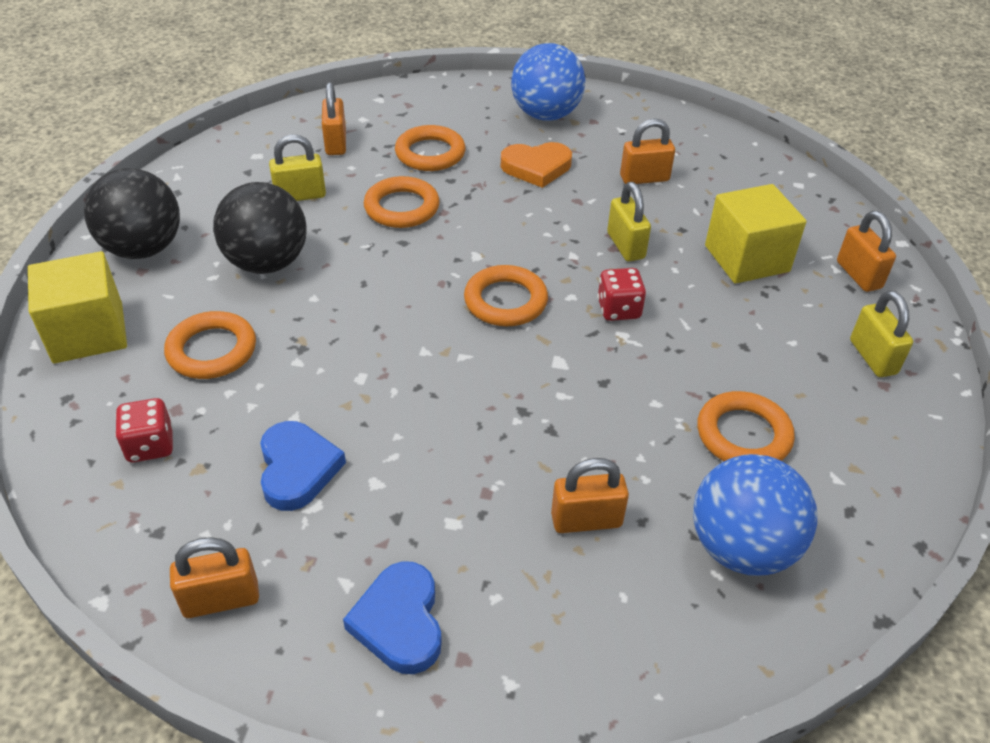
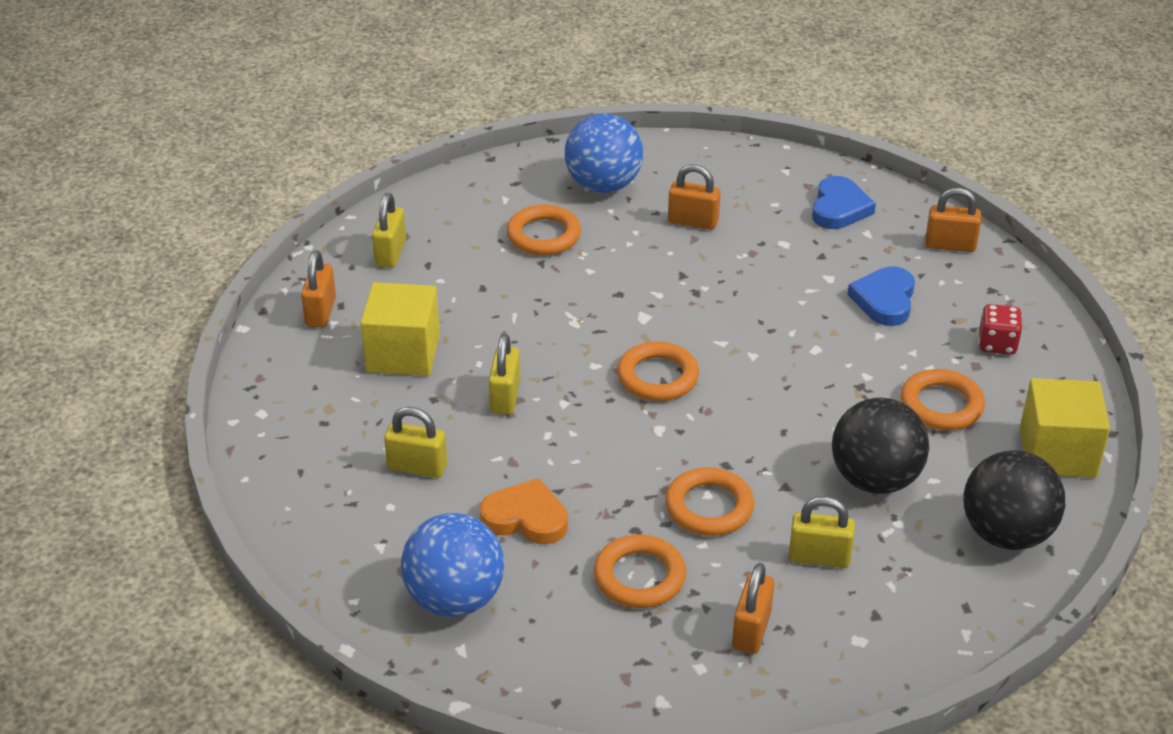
camera: 155 degrees left, 5 degrees down
(618, 309) = (561, 342): red dice -> none
(644, 178) = (417, 467): orange padlock -> yellow padlock

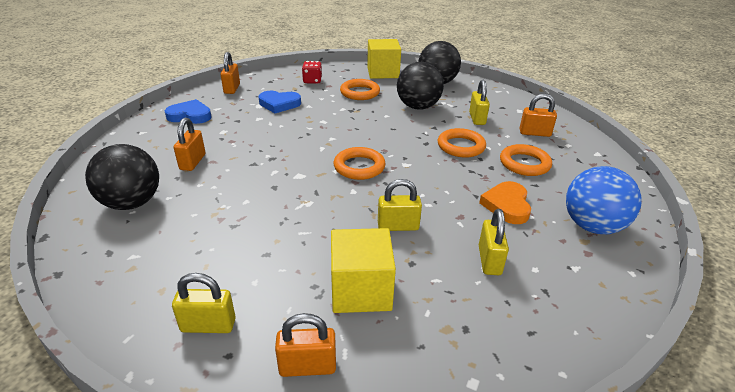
camera: 100 degrees left, 5 degrees down
(543, 235) = (196, 227): orange ring -> none
(603, 185) = (132, 203): blue ball -> black ball

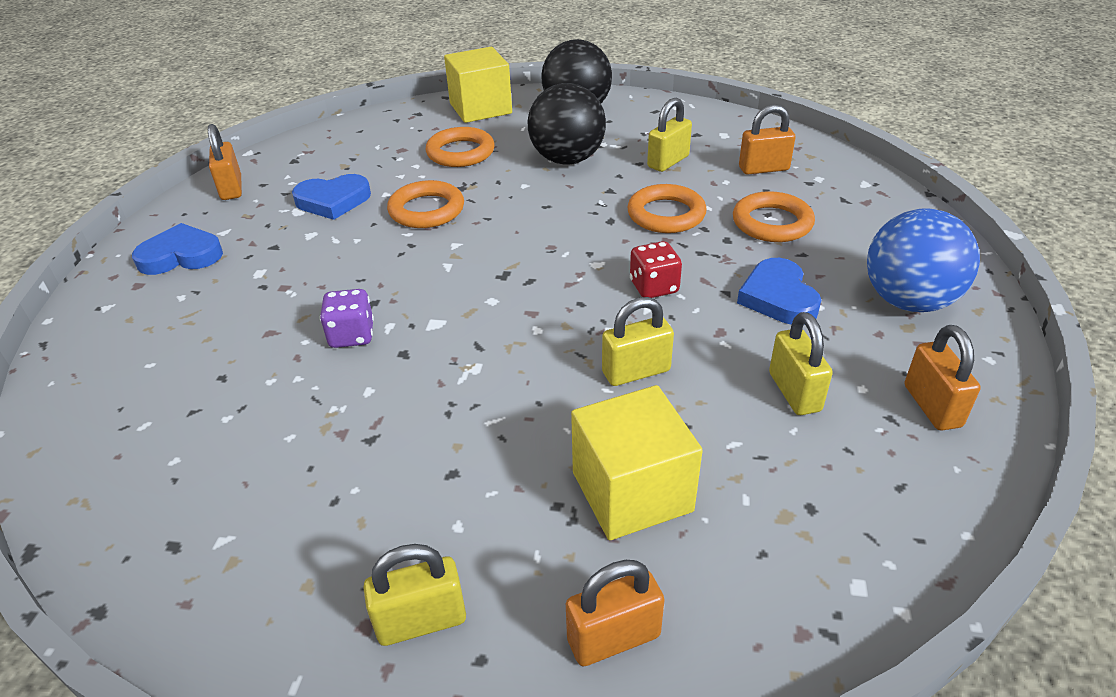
camera: 15 degrees left, 5 degrees up
(132, 203) = (164, 444): black ball -> none
(193, 162) = (235, 342): orange padlock -> orange padlock (932, 406)
(252, 172) = (352, 335): none -> purple dice
(312, 81) = (368, 146): red dice -> red dice (654, 287)
(359, 167) = (526, 285): orange ring -> orange ring (426, 210)
(477, 119) = (668, 162): yellow padlock -> yellow padlock turned 60 degrees clockwise
(507, 205) = (778, 297): orange heart -> blue heart

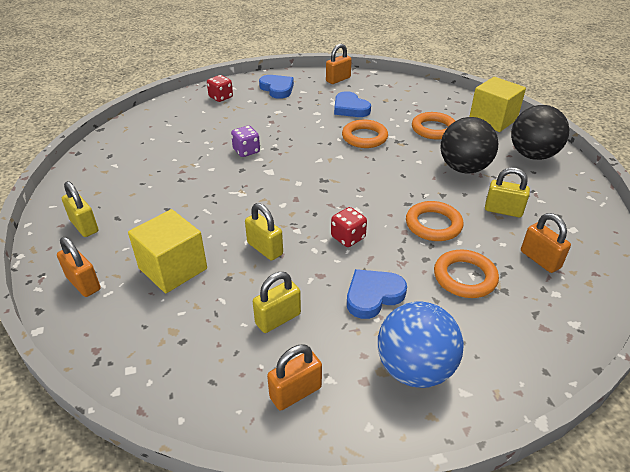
camera: 65 degrees right, 0 degrees up
(125, 330) = (221, 97): none -> red dice

